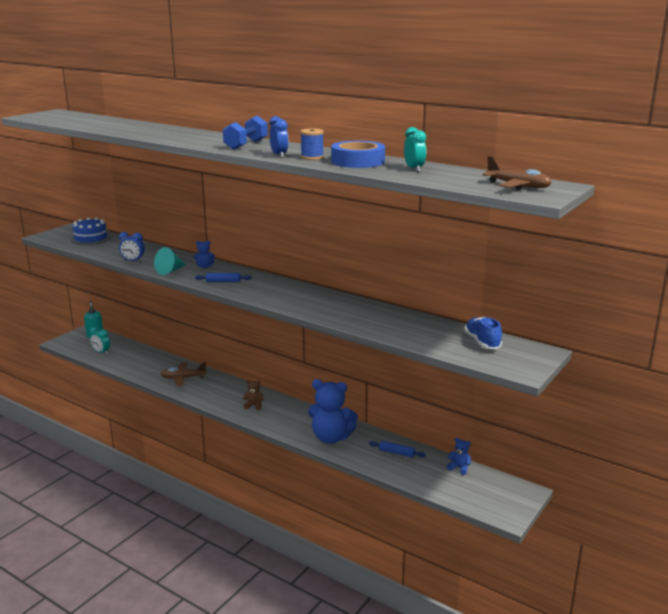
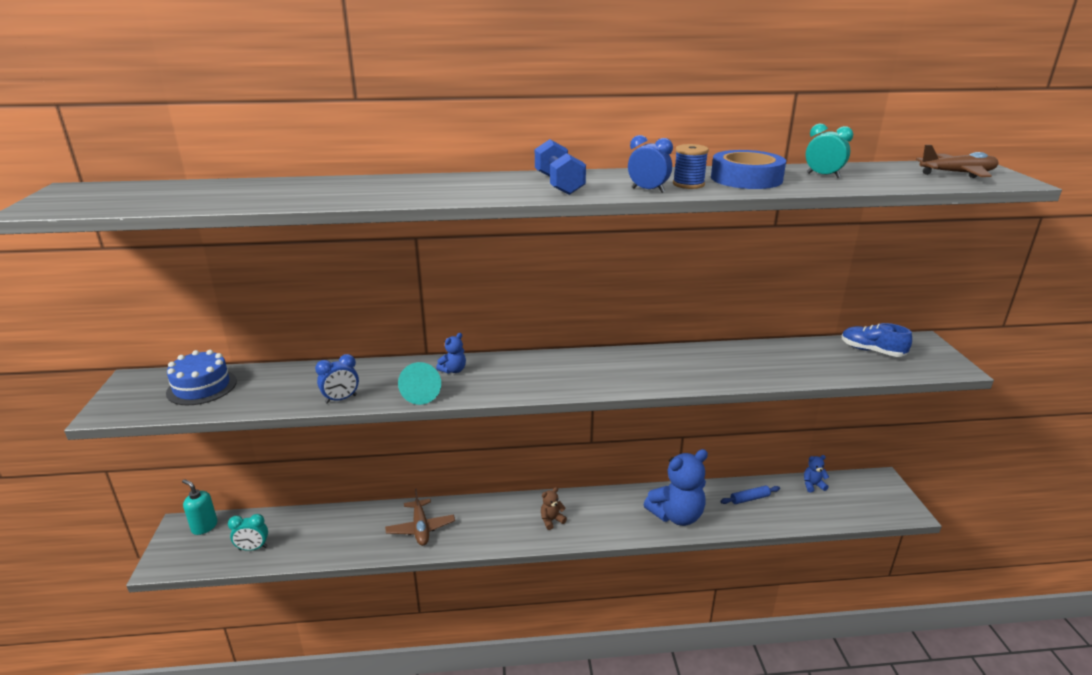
camera: 40 degrees left, 5 degrees up
(183, 378) = (420, 528): brown plane -> brown plane turned 60 degrees counterclockwise
(223, 281) = (517, 382): blue rolling pin -> none

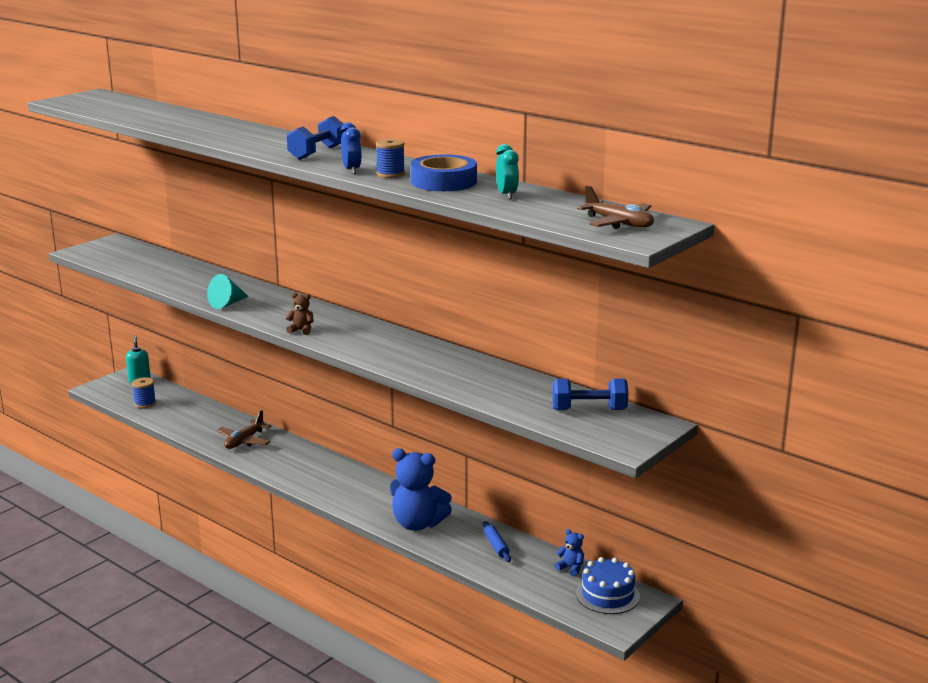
camera: 45 degrees right, 5 degrees down
(202, 387) = (135, 256): blue cake -> blue cake (607, 595)
(253, 548) = (145, 404): turquoise clock -> blue spool
(341, 399) = (183, 289): blue clock -> none
(453, 370) = (271, 299): blue teddy bear -> none
(551, 520) = (328, 479): brown teddy bear -> brown teddy bear (301, 330)
(749, 499) = (496, 546): blue rolling pin -> blue rolling pin turned 45 degrees clockwise
(872, 351) = (589, 410): blue shoe -> blue dumbbell

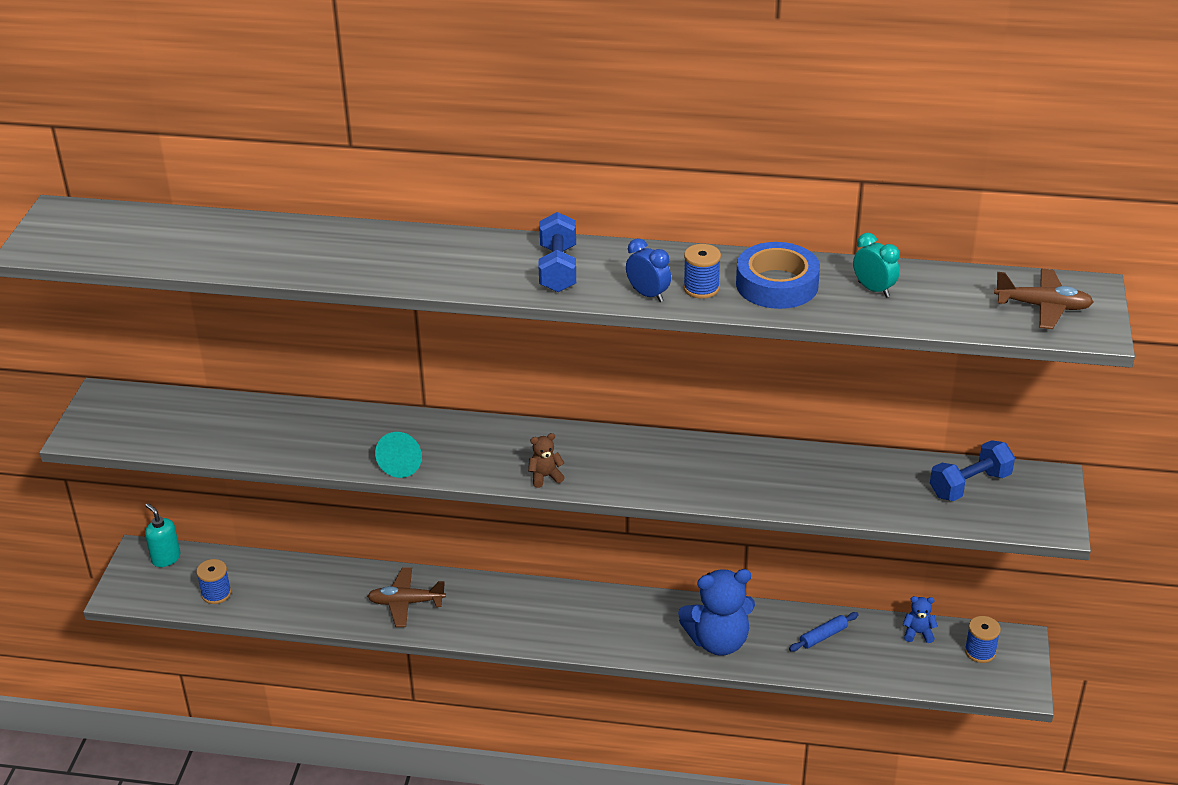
camera: 30 degrees left, 15 degrees up
(244, 441) = (406, 603): brown plane -> brown plane turned 90 degrees clockwise
(496, 546) = (823, 636): blue rolling pin -> blue rolling pin turned 75 degrees counterclockwise
(607, 595) = (980, 652): blue cake -> blue spool

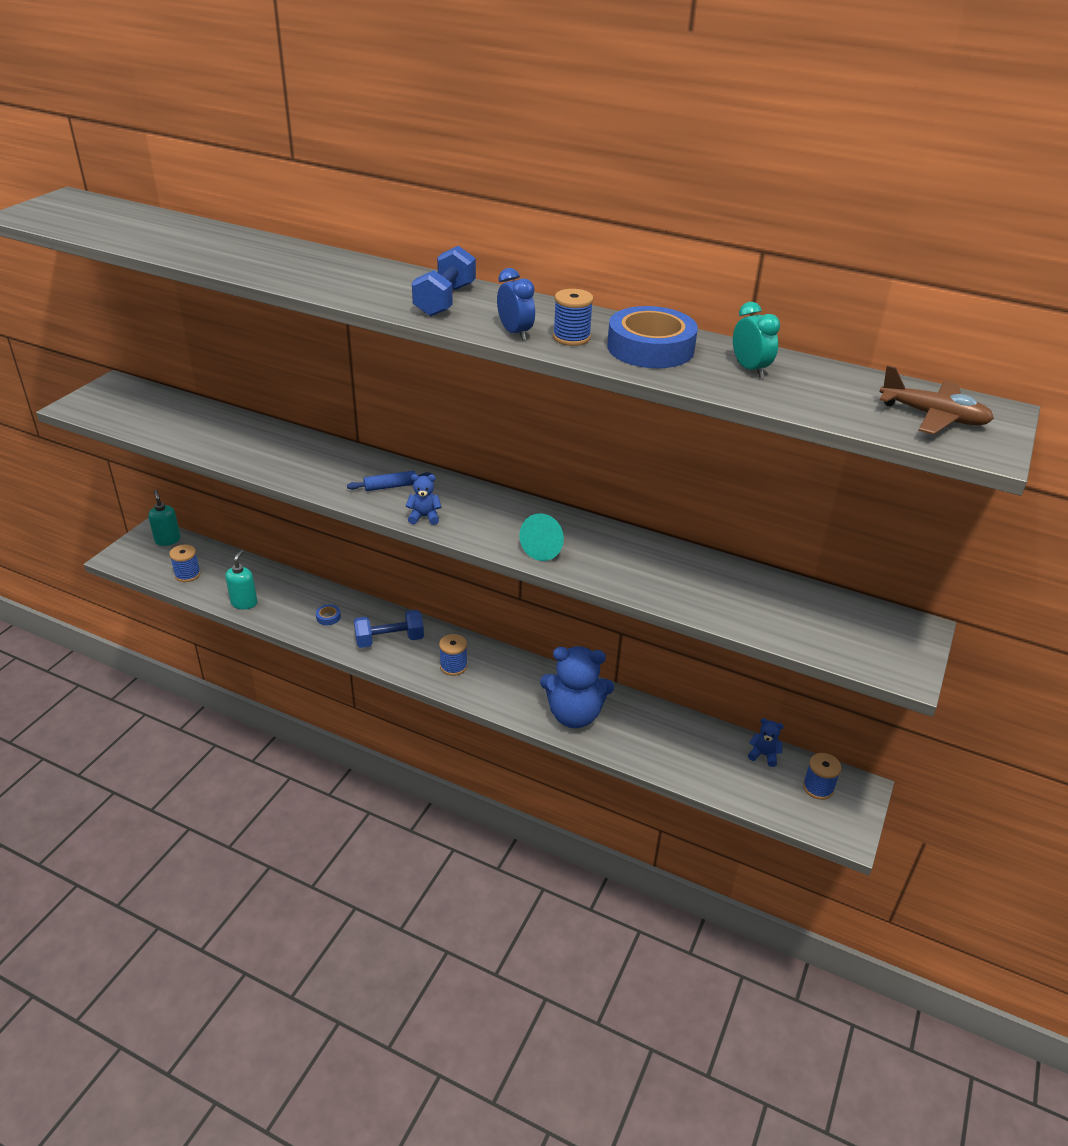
camera: 15 degrees right, 0 degrees up
(302, 610) = (244, 603): none -> turquoise soap dispenser
(403, 463) = (310, 480): turquoise cone -> turquoise cone (545, 548)
(406, 603) = (328, 617): brown plane -> blue tape
(545, 477) = (424, 517): brown teddy bear -> blue teddy bear
(570, 622) = (453, 666): none -> blue spool
(823, 636) = (672, 735): blue rolling pin -> blue rolling pin (390, 486)
(970, 485) = (828, 614): blue dumbbell -> blue dumbbell (389, 640)

